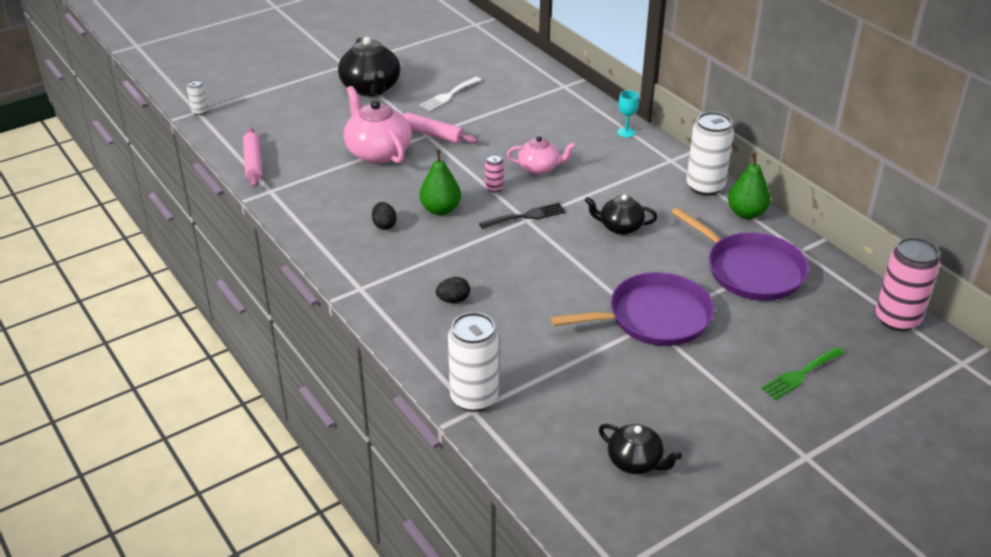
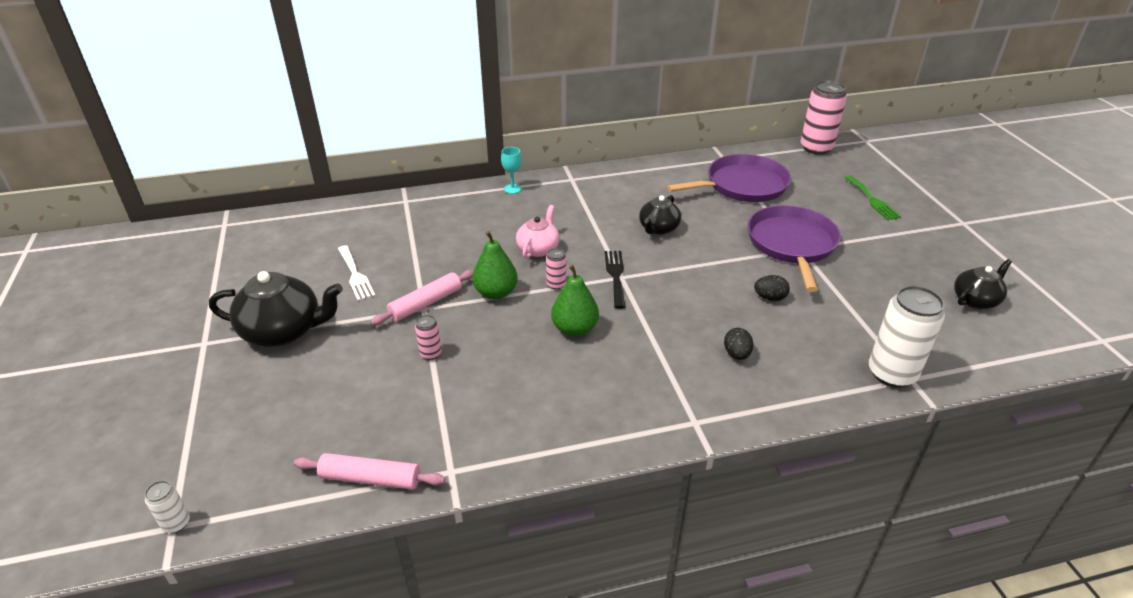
camera: 70 degrees left, 0 degrees up
(378, 152) = (430, 353): pink teapot -> pink can
(384, 225) = (582, 378): black egg -> black egg (770, 298)
(705, 186) = (620, 174): white can -> none
(746, 213) = (667, 167): green pear -> green pear (496, 293)

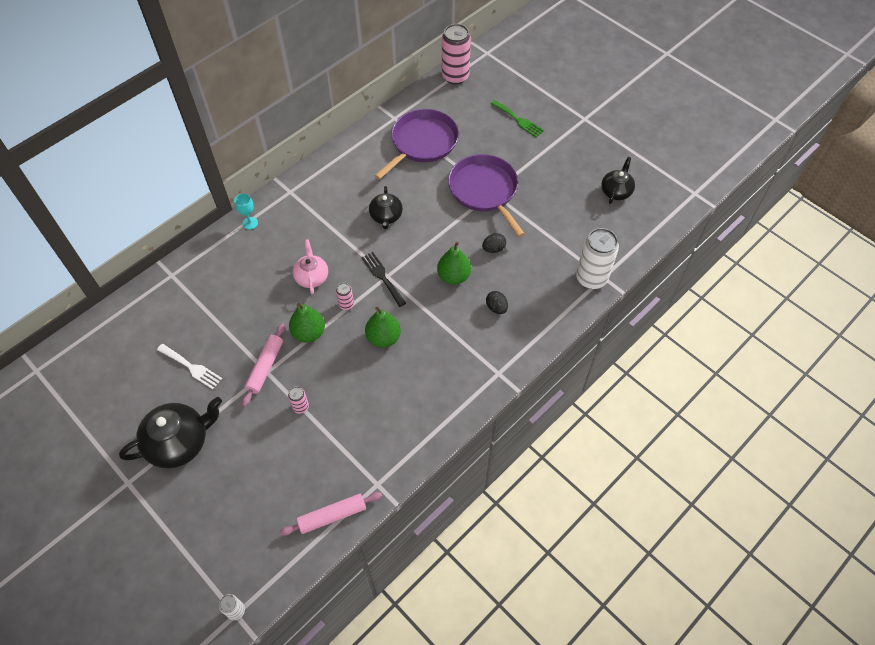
camera: 30 degrees left, 20 degrees up
(701, 305) = (453, 276): none -> green pear

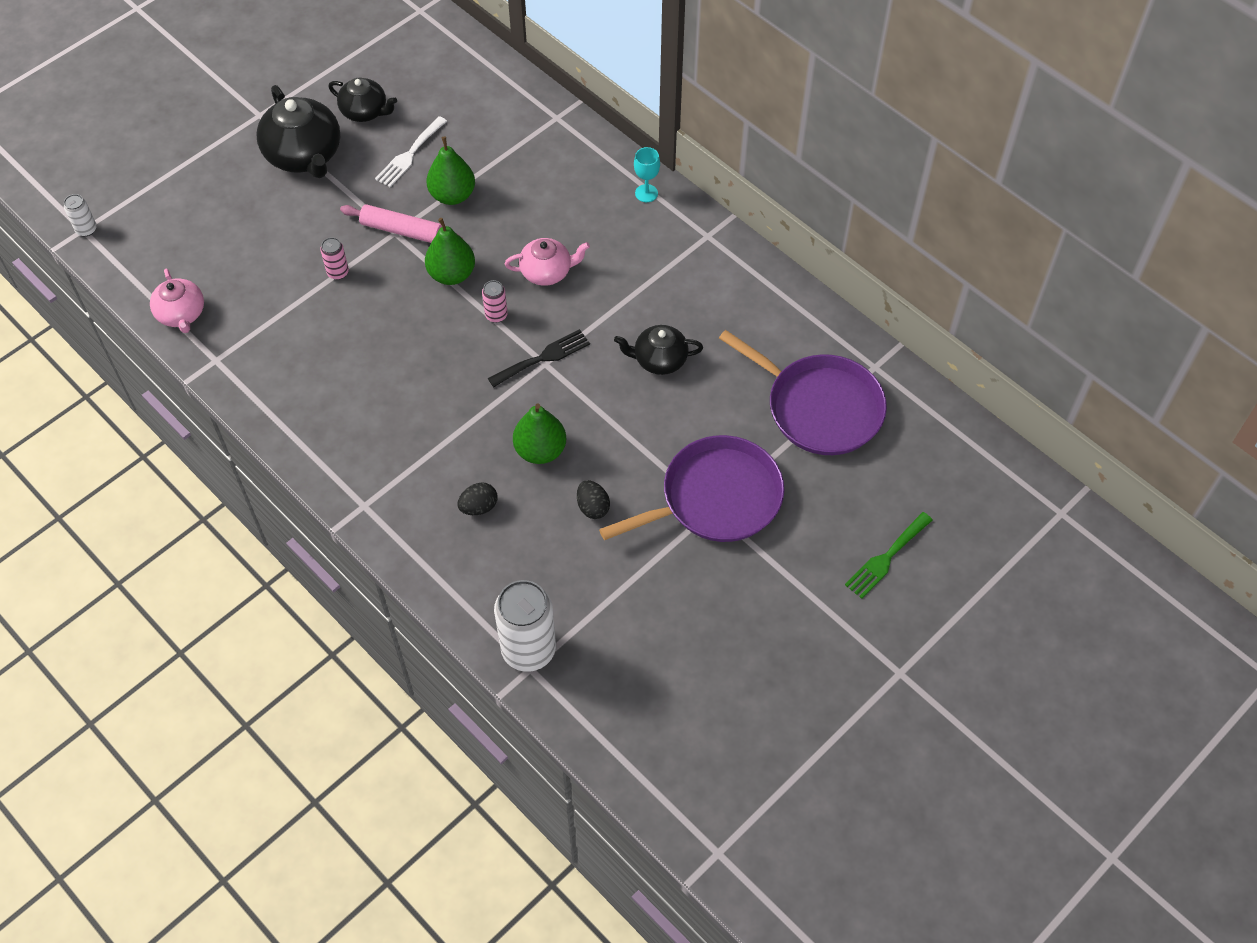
camera: 90 degrees right, 0 degrees up
(332, 516) = (181, 314): pink rolling pin -> pink teapot
(383, 338) = (436, 361): green pear -> green pear (452, 195)
(455, 76) = (988, 459): pink can -> none
(616, 191) = (719, 710): black teapot -> black teapot (365, 112)

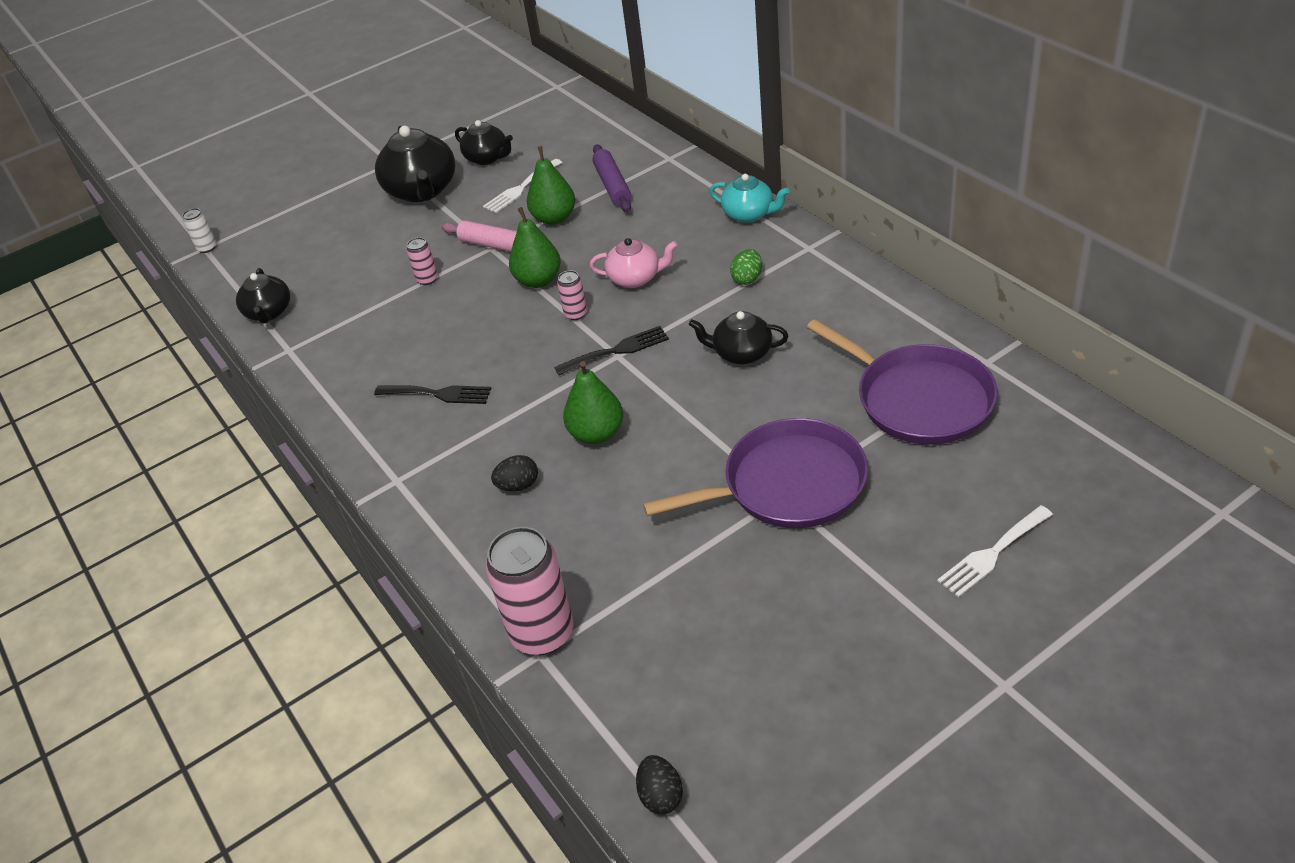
camera: 15 degrees right, 15 degrees down
(181, 314) = (269, 312): pink teapot -> black teapot
(381, 410) = (438, 394): none -> black fork
(505, 153) = (613, 185): none -> purple rolling pin
(528, 649) = (542, 633): white can -> pink can
(593, 507) = (644, 489): black egg -> black egg (661, 796)
(646, 193) = (749, 214): turquoise goblet -> turquoise teapot
(654, 273) = (747, 279): none -> green egg
(886, 558) = (992, 554): green fork -> white fork

